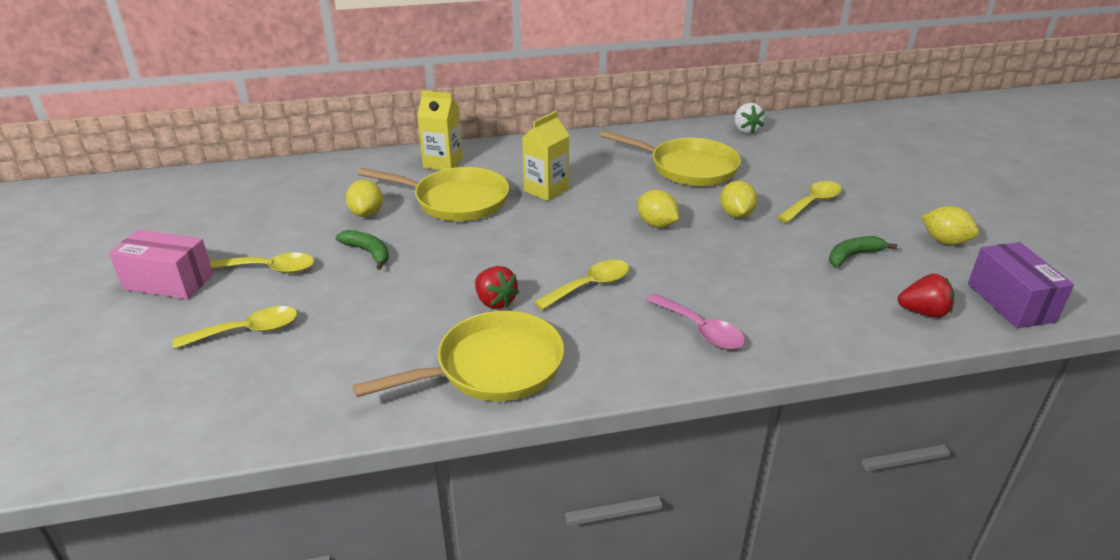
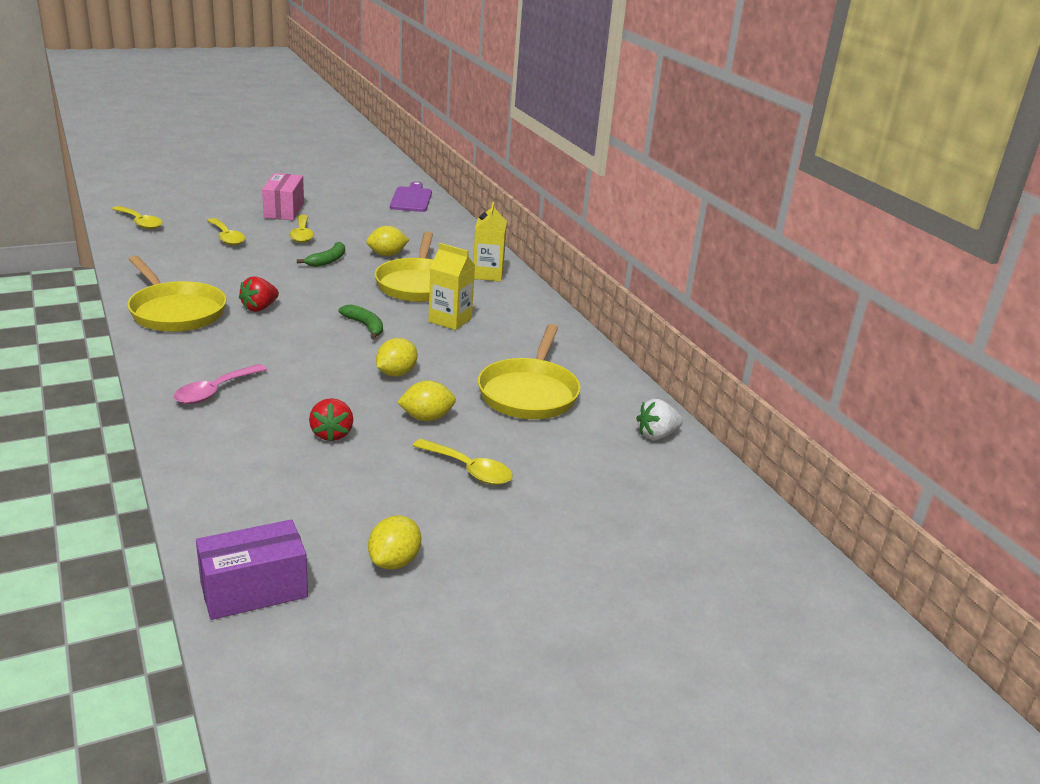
camera: 75 degrees right, 5 degrees down
(192, 188) = (411, 199): none -> purple cutting board
(590, 286) = (283, 343): yellow spoon -> yellow spoon (140, 223)
(853, 256) = (349, 486): green banana -> green banana (365, 326)
(923, 312) = (236, 519): red strawberry -> red strawberry (332, 434)

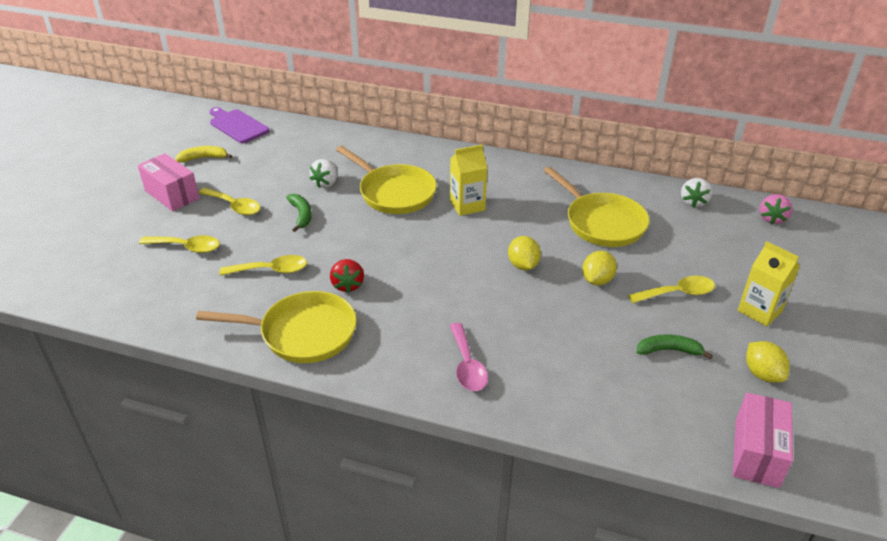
camera: 45 degrees left, 10 degrees up
(140, 223) = (84, 284): yellow spoon -> yellow spoon (271, 270)
(254, 590) = (756, 453): purple box -> pink box
(332, 434) = (583, 333): red strawberry -> none
(348, 203) = (203, 158): none -> yellow banana
(365, 326) = (436, 247): green banana -> green banana (669, 350)
(387, 255) = (326, 183): yellow lemon -> white strawberry
(487, 274) = (414, 156): yellow carton -> yellow carton (759, 311)
(709, 495) = (772, 219): none -> pink strawberry

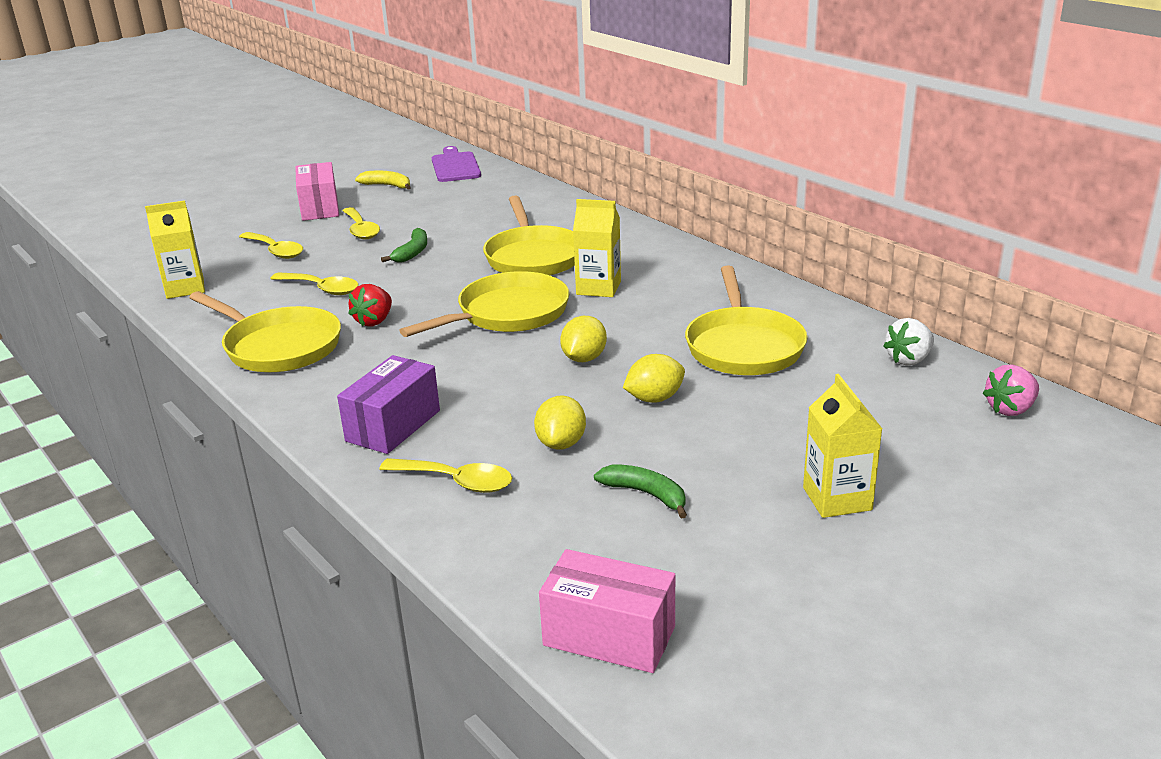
camera: 35 degrees right, 10 degrees down
(152, 308) = (185, 288): none -> yellow carton
(326, 183) = (474, 232): white strawberry -> none
(433, 247) = (507, 314): none -> yellow pan
(467, 365) = (393, 426): pink spoon -> purple box
(677, 293) = (743, 443): yellow spoon -> yellow spoon (457, 482)
(756, 453) = (609, 636): pink box -> pink box turned 60 degrees clockwise
(762, 374) = (740, 563): yellow lemon -> yellow lemon (561, 443)

